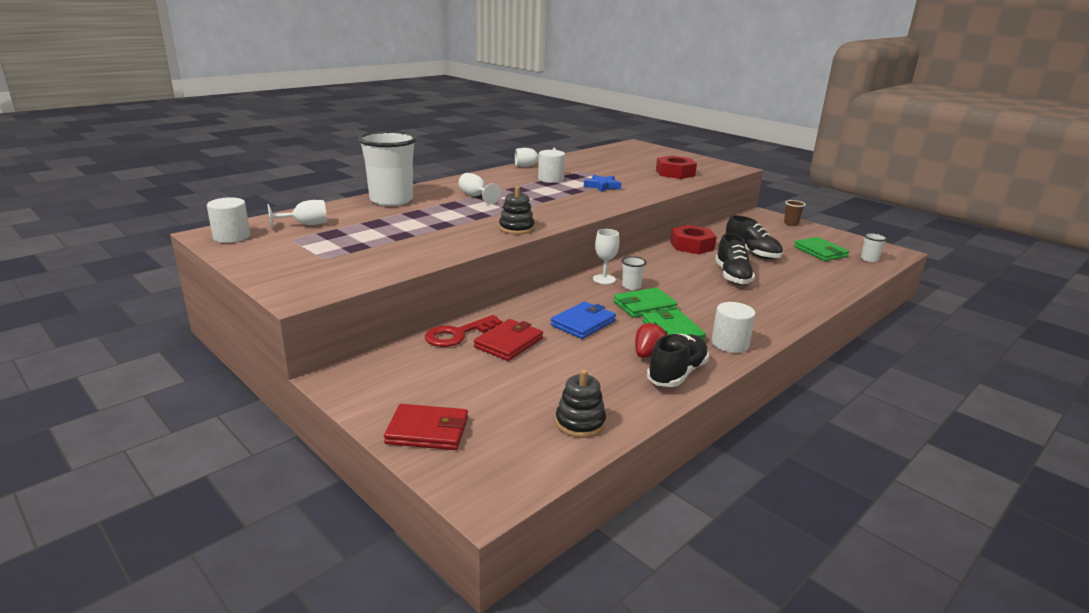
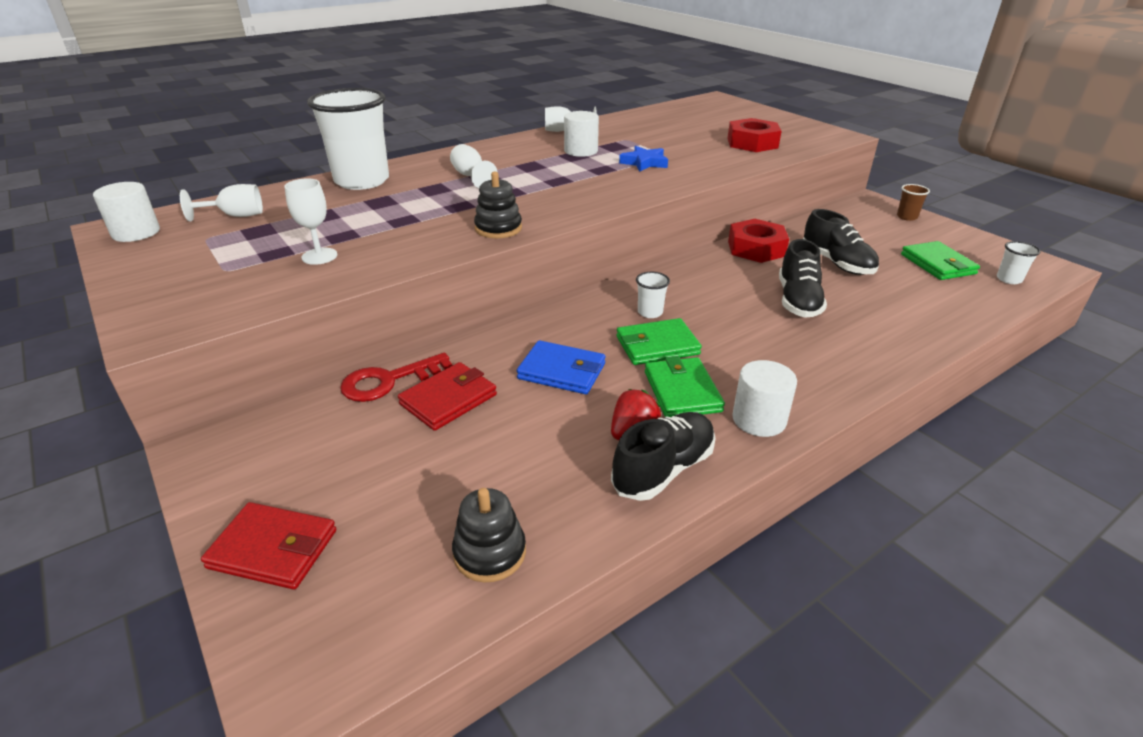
camera: 10 degrees right, 10 degrees up
(583, 323) = (561, 371): blue wallet -> blue wallet turned 60 degrees clockwise
(604, 279) = (617, 299): white goblet -> white goblet (319, 256)

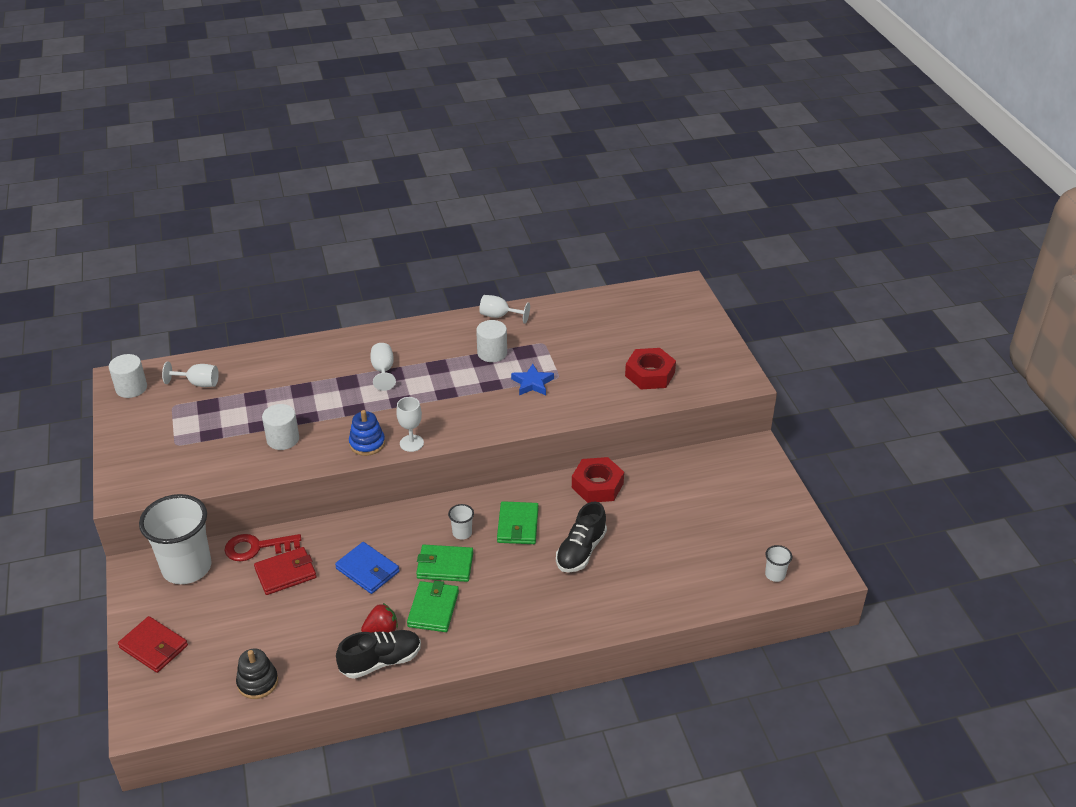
camera: 20 degrees right, 5 degrees up
(319, 256) = (237, 445): white goblet -> white goblet (411, 443)
(362, 181) = (300, 358): white cup -> white cup (187, 568)
(498, 228) = (367, 443): black stacking toy -> blue stacking toy
(759, 419) = (465, 644): white cylinder -> white cylinder (283, 439)
(836, 263) = (649, 519): black shoe -> none
(906, 217) = (767, 479): brown cup -> none
(937, 264) = (733, 542): green wallet -> green wallet (518, 525)

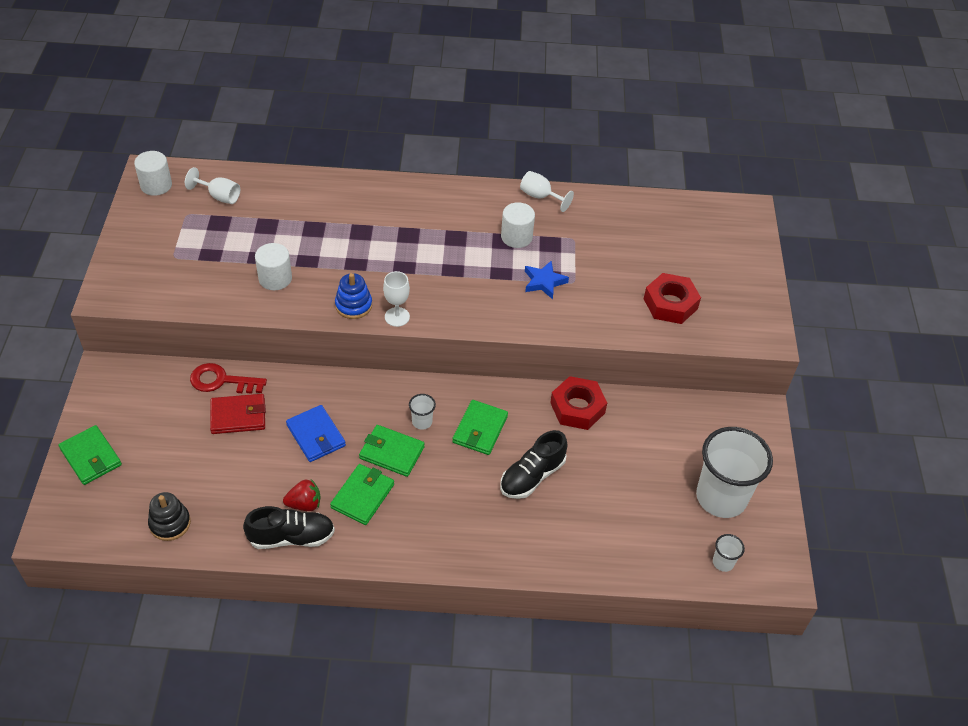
camera: 15 degrees right, 10 degrees up
(153, 647) = (91, 457): red wallet -> green wallet
(187, 568) = (150, 383): white cup -> white cup (721, 497)
(383, 371) = (400, 228): white goblet -> none

